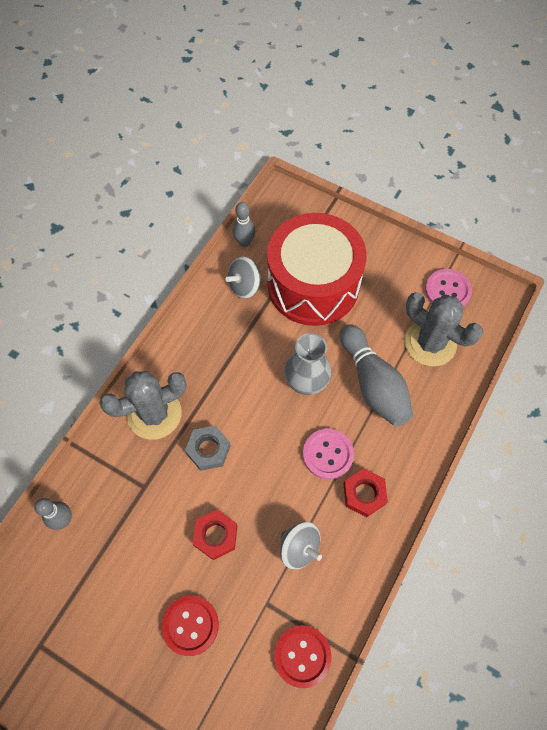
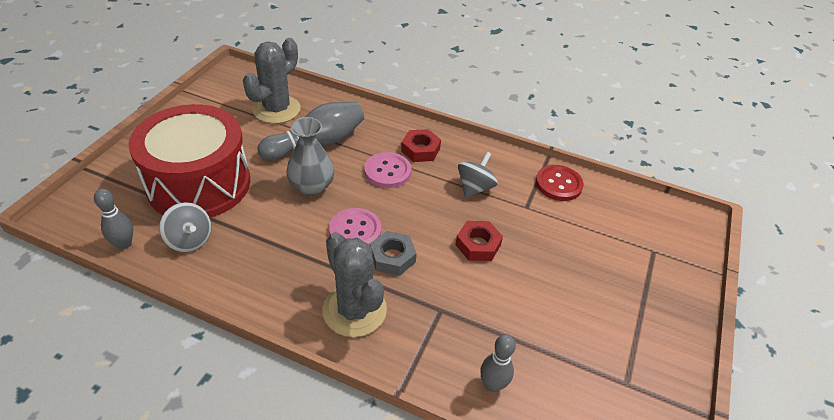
camera: 100 degrees left, 20 degrees down
(190, 625) = (561, 257): red button -> none
(447, 291) = (223, 97): pink button -> pink button (355, 230)

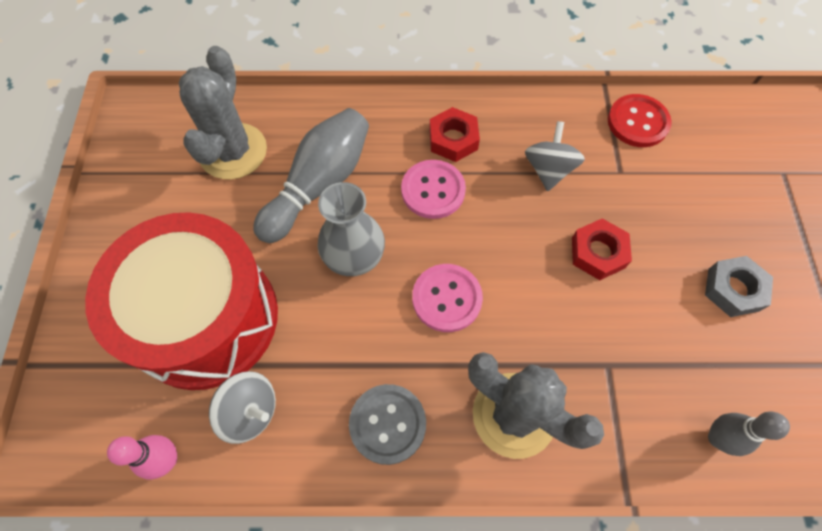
camera: 20 degrees left, 20 degrees up
(124, 244) = (167, 459): grey bowling pin -> pink bowling pin
(268, 281) = (387, 424): none -> grey button
(392, 257) = (513, 317): grey nut -> grey nut (733, 289)

